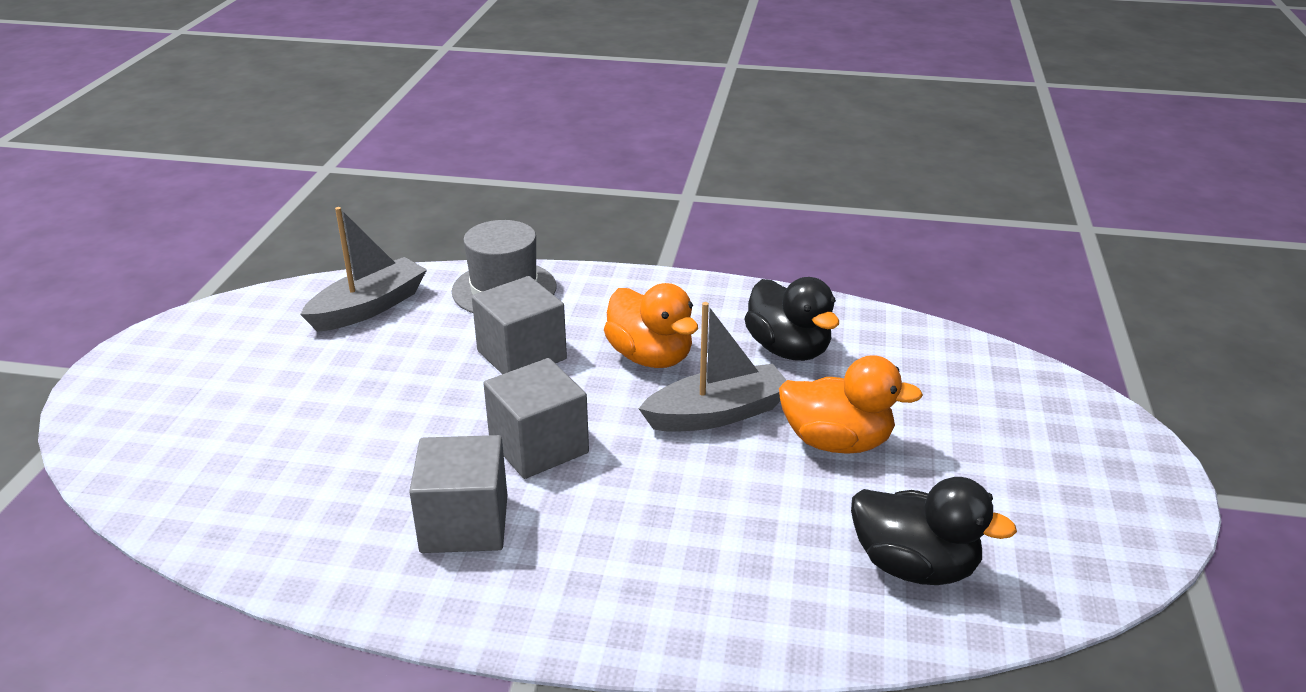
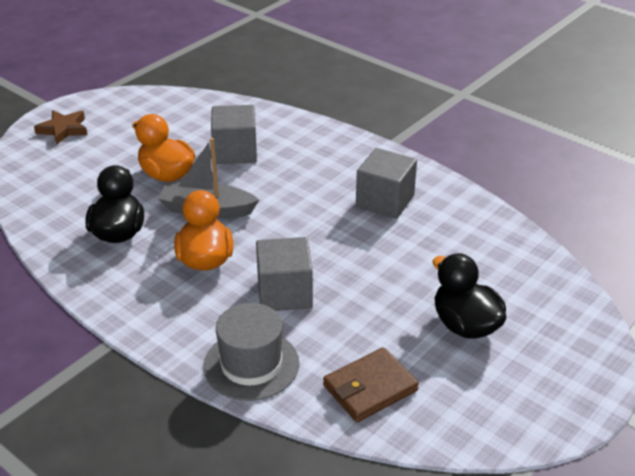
camera: 150 degrees left, 5 degrees up
(369, 307) = (370, 388): grey boat -> brown wallet
(539, 446) = (320, 226): grey cube -> grey cube (235, 152)
(914, 566) = (204, 121): black duck -> black duck (465, 325)
(1092, 455) = (63, 129): none -> brown star

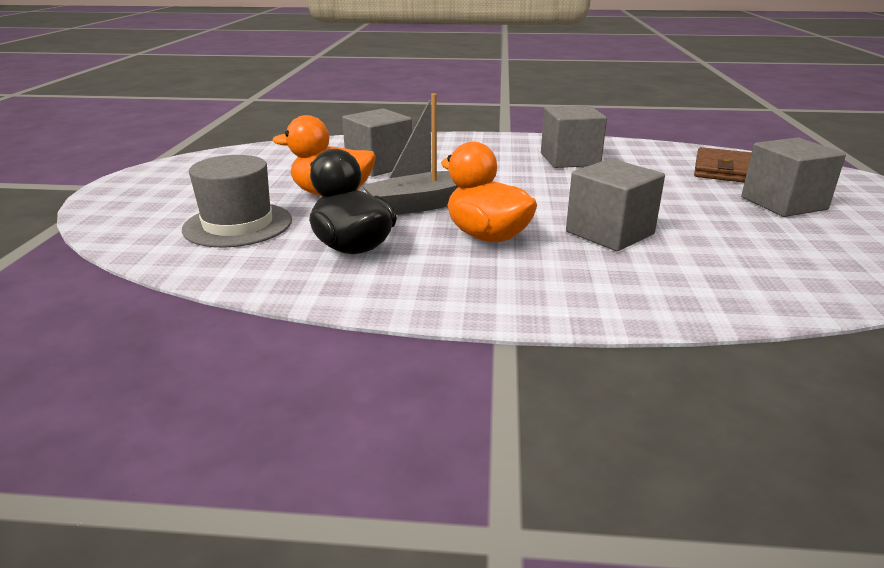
camera: 35 degrees left, 10 degrees down
(63, 129) = (145, 195): brown star -> none
(251, 364) = (691, 291): grey hat -> grey hat (238, 225)
(370, 388) = (817, 265): brown wallet -> brown wallet (723, 170)
(465, 325) = (783, 203): black duck -> grey cube

